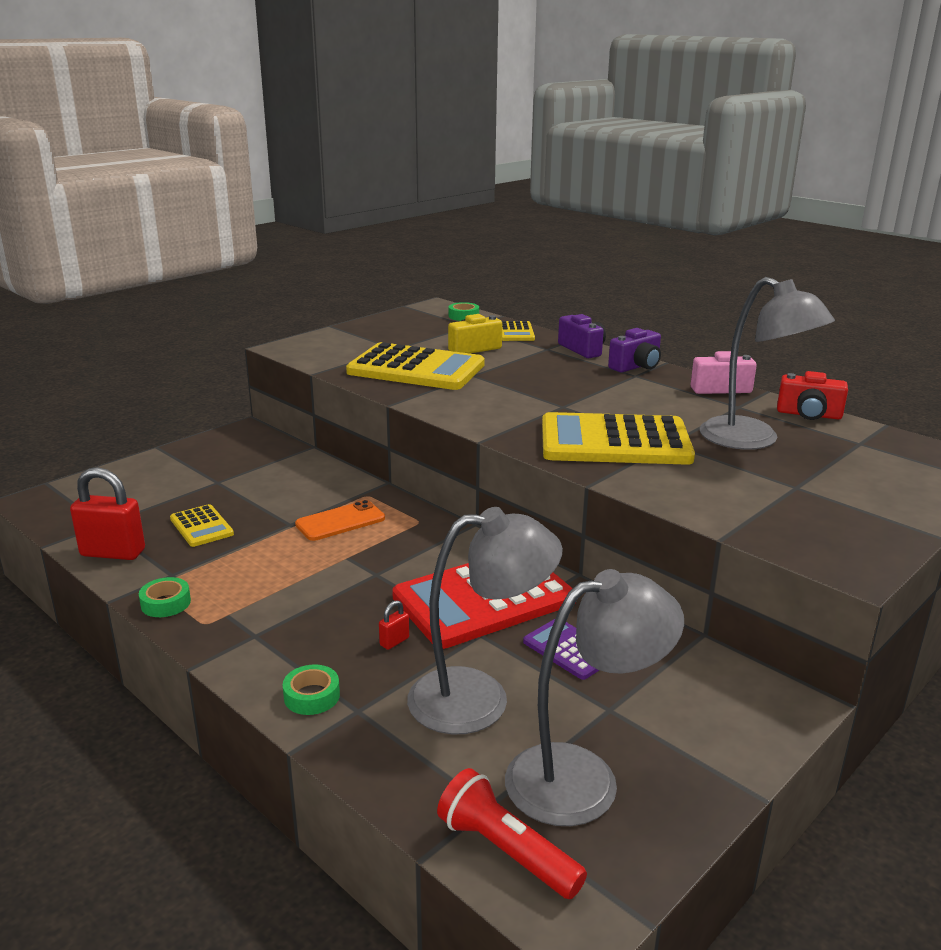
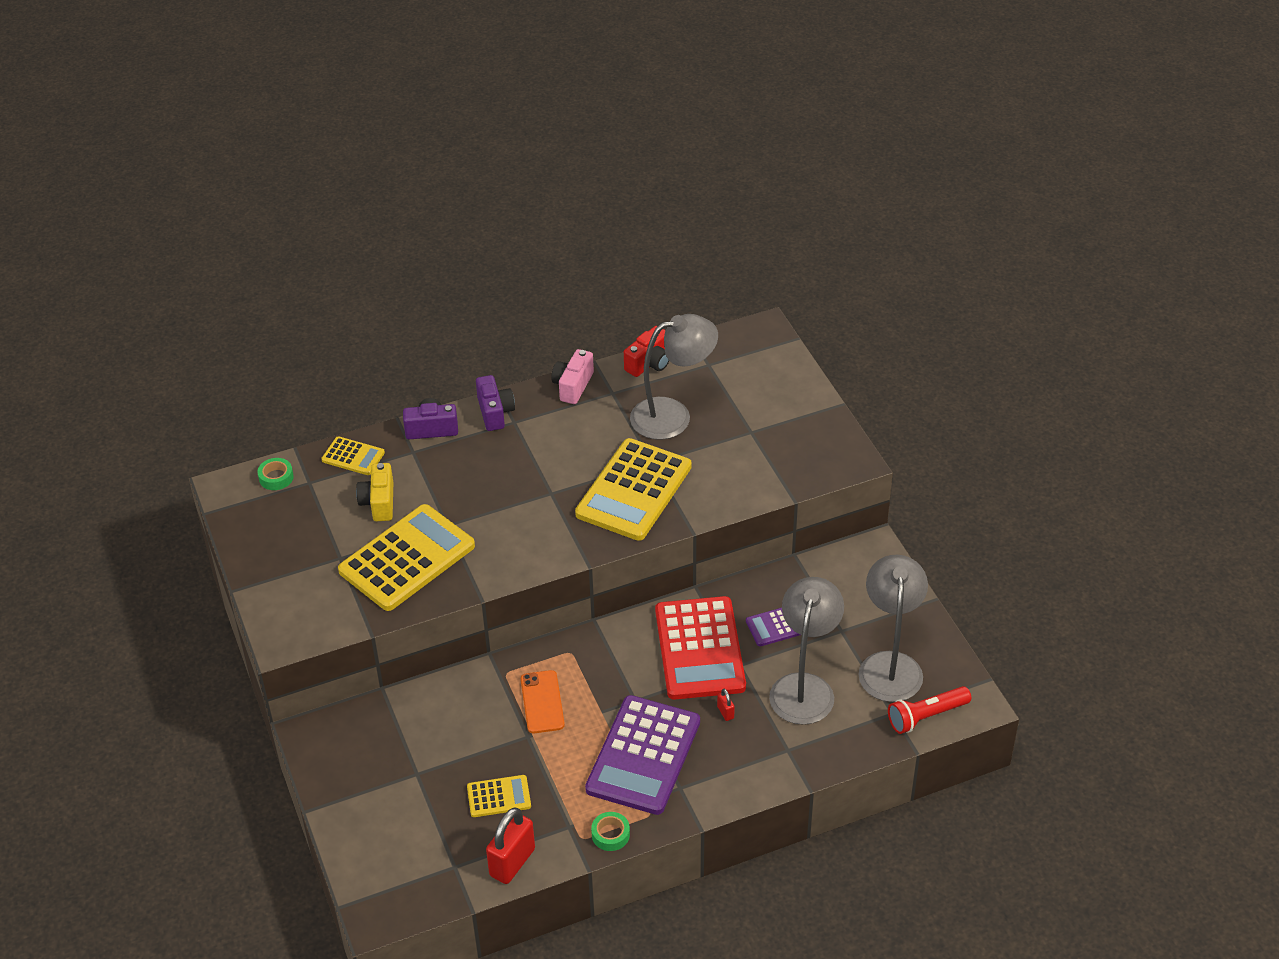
camera: 65 degrees left, 20 degrees up
(294, 598) = (643, 755): none -> purple calculator
(312, 696) = (763, 769): green tape -> none

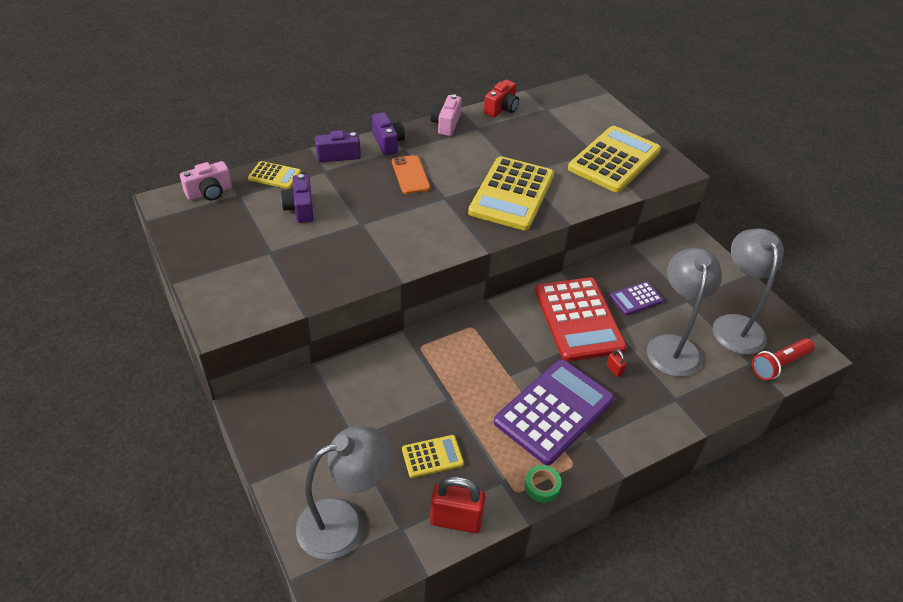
camera: 10 degrees left, 0 degrees up
(276, 477) = (209, 192): green tape -> pink camera
(379, 502) = (300, 208): yellow camera -> purple camera
(407, 558) = (330, 251): yellow calculator -> yellow calculator (614, 160)
(512, 862) = (456, 520): red padlock -> red padlock turned 75 degrees clockwise
(542, 702) = (456, 369): orange phone -> orange phone (410, 175)
(643, 755) = (554, 411): purple calculator -> purple calculator turned 150 degrees counterclockwise
(673, 415) = (529, 142): grey lamp -> grey lamp (344, 522)

